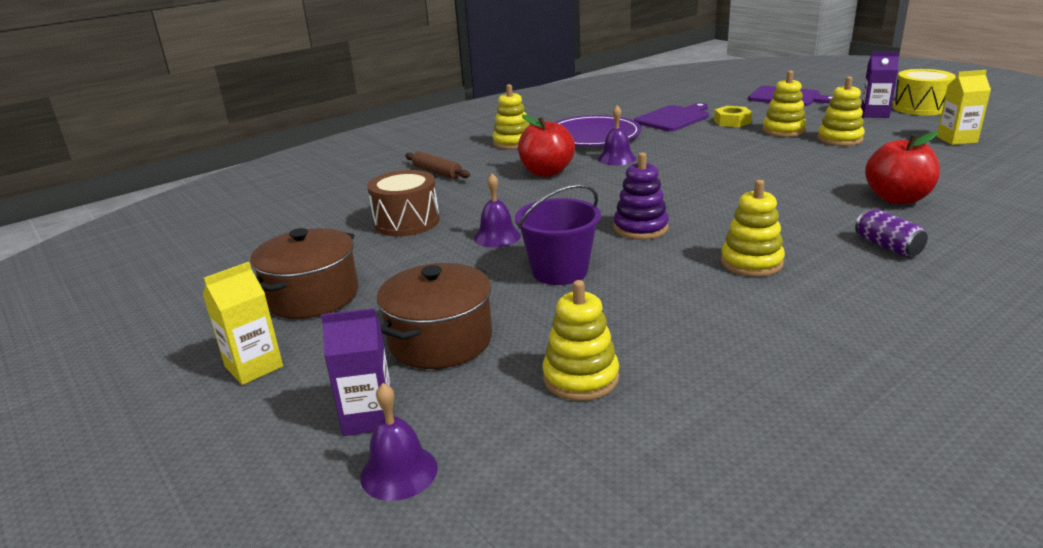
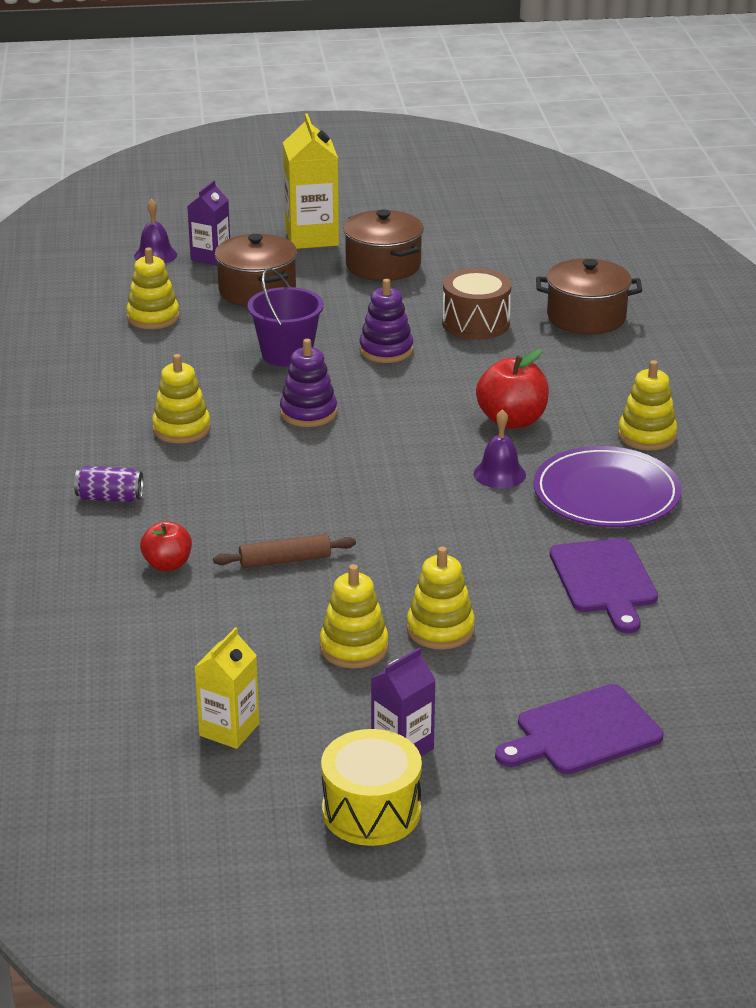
camera: 120 degrees right, 5 degrees up
(254, 367) = (312, 237): yellow carton -> yellow carton, size x1.62
(356, 193) = (586, 317): none -> brown pot
(437, 172) = (597, 367): brown rolling pin -> brown rolling pin (285, 560)
(497, 236) = (386, 350): purple bell -> purple stacking toy
(732, 122) = (528, 614): yellow nut -> none
(897, 199) = (167, 564): red apple -> red apple, size x0.63

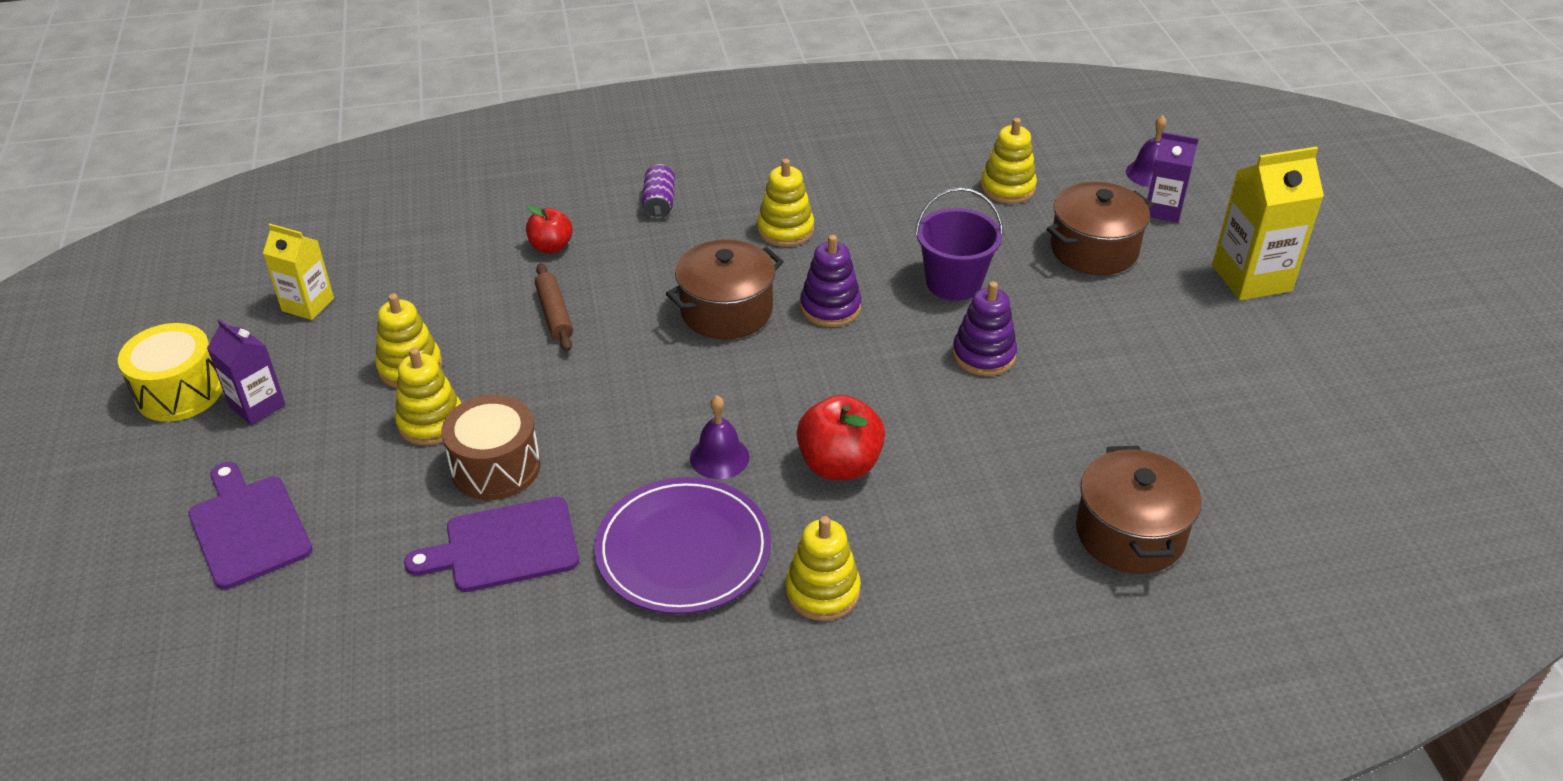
camera: 85 degrees right, 10 degrees up
(383, 265) = (1201, 340): brown pot -> brown pot (726, 311)
(476, 323) = (1076, 427): brown drum -> brown drum (496, 467)

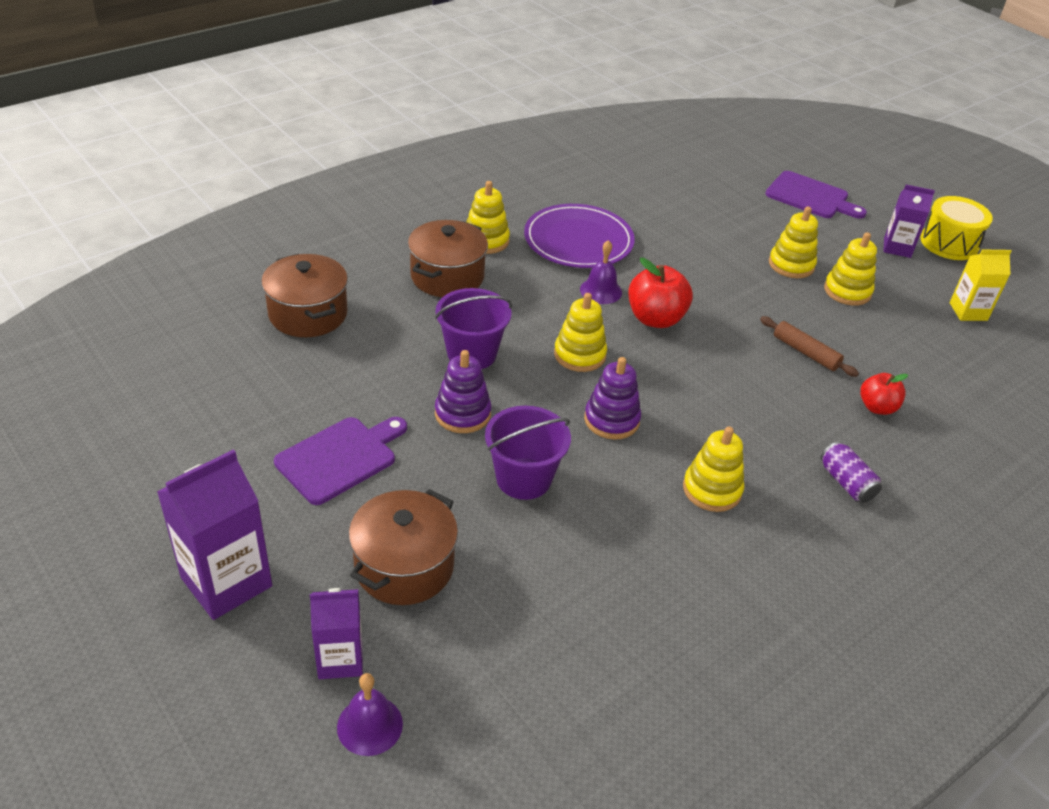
camera: 150 degrees right, 0 degrees up
(496, 467) = (724, 252): brown drum -> none
(504, 546) = (674, 219): purple cutting board -> purple cutting board (340, 458)
(726, 311) = (688, 392): brown pot -> brown pot (447, 276)
(839, 465) = (521, 306): red apple -> red apple (655, 319)
(939, 418) = (471, 354): none -> purple bucket
(1007, 188) = (532, 630): yellow stacking toy -> yellow stacking toy (579, 355)
(1251, 278) = (226, 582): yellow carton -> purple carton

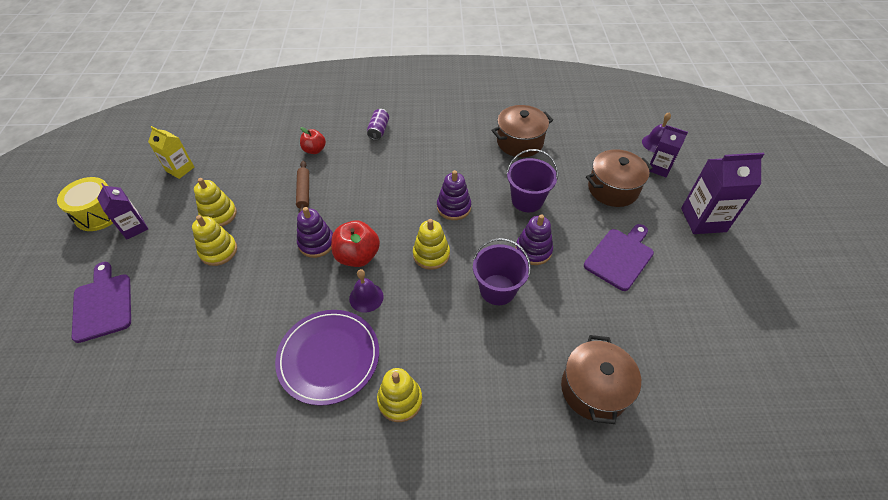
camera: 140 degrees left, 10 degrees up
(340, 458) = (620, 257): purple cutting board -> purple cutting board turned 135 degrees clockwise
(447, 276) = (463, 373): brown pot -> brown pot (519, 142)
(712, 490) = (442, 155): yellow stacking toy -> none
(713, 311) = (316, 243): none -> purple stacking toy

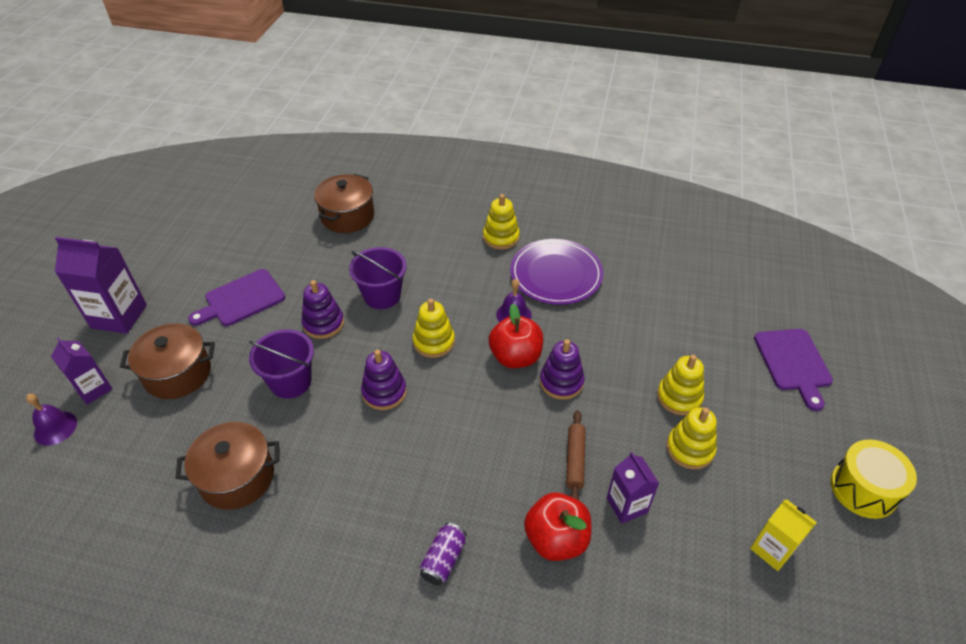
camera: 165 degrees left, 5 degrees down
(134, 228) = (801, 454): purple carton -> purple carton (627, 505)
(314, 150) = (556, 539): red apple -> red apple, size x1.59

